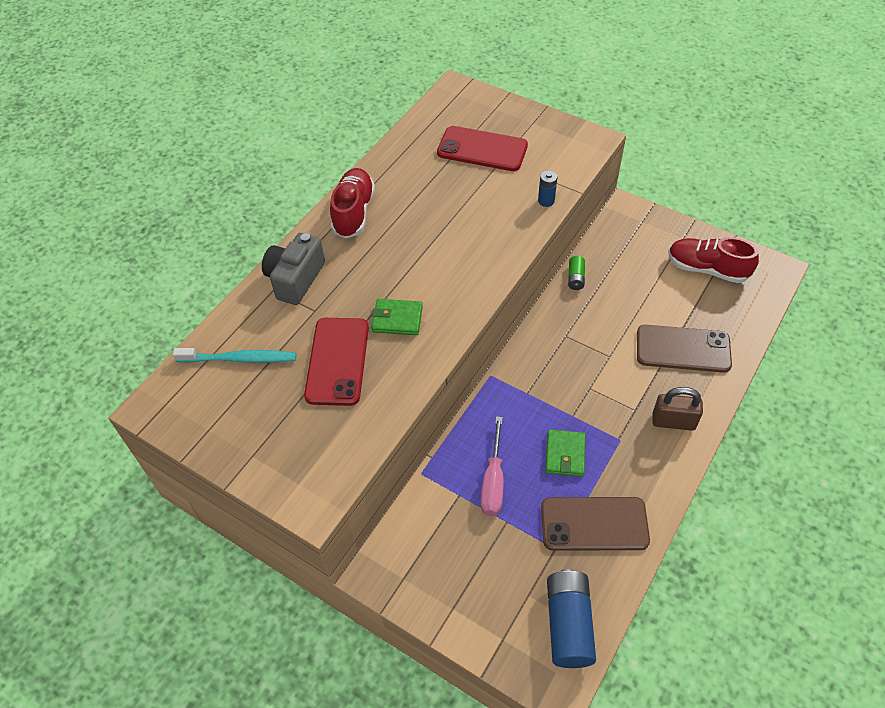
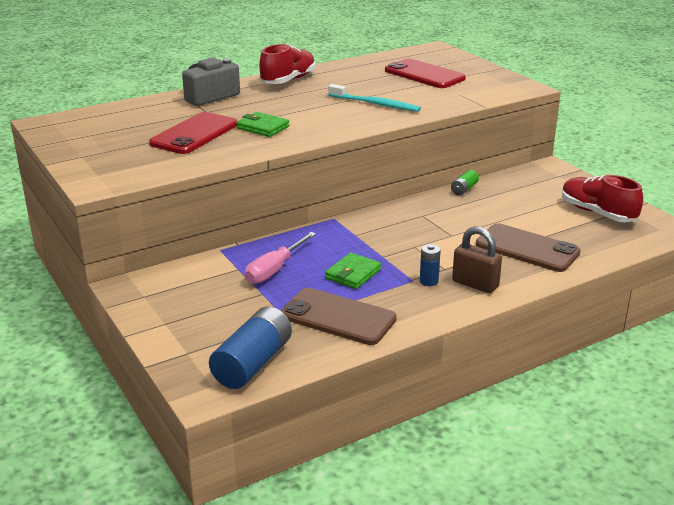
camera: 25 degrees right, 25 degrees down
(239, 359) = (126, 118): turquoise toothbrush -> turquoise toothbrush (375, 104)
(546, 201) = (450, 104): blue battery -> blue battery (428, 281)

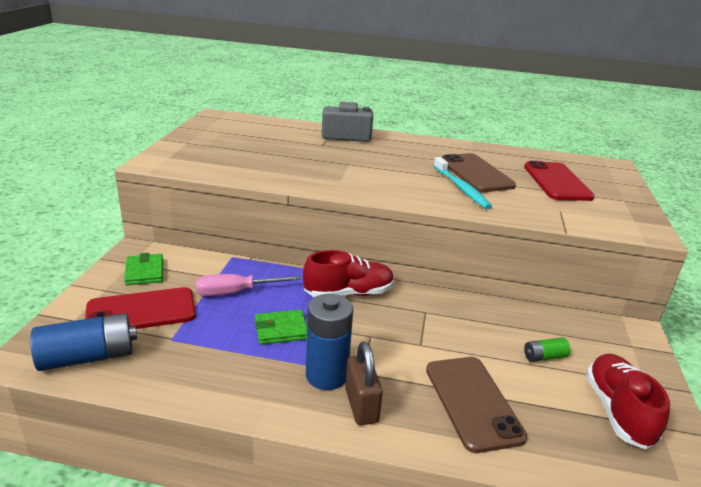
camera: 40 degrees right, 0 degrees up
(194, 134) = (281, 156): red phone -> red phone (141, 311)
(262, 127) = (335, 170): green wallet -> green wallet (144, 272)
(288, 80) = (427, 145): red shoe -> red shoe (348, 293)
(338, 317) = (205, 360): brown phone -> brown phone (475, 173)
(428, 281) = (326, 375): blue battery -> blue battery, size x2.00
(464, 189) = (504, 308): green battery -> green battery (544, 357)

